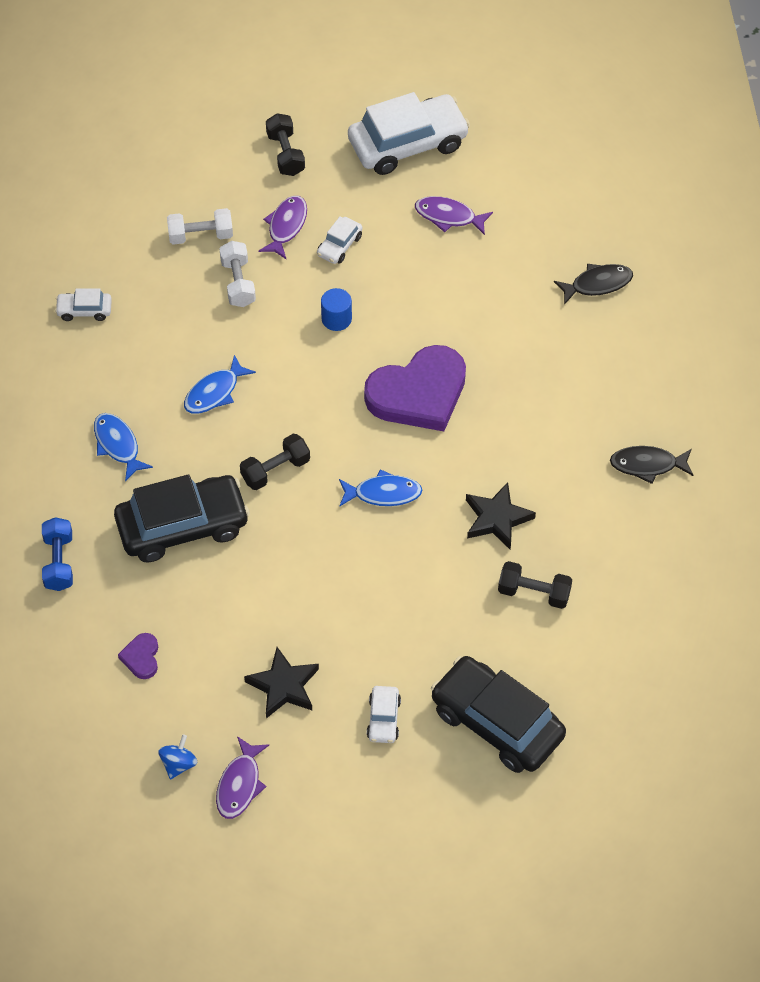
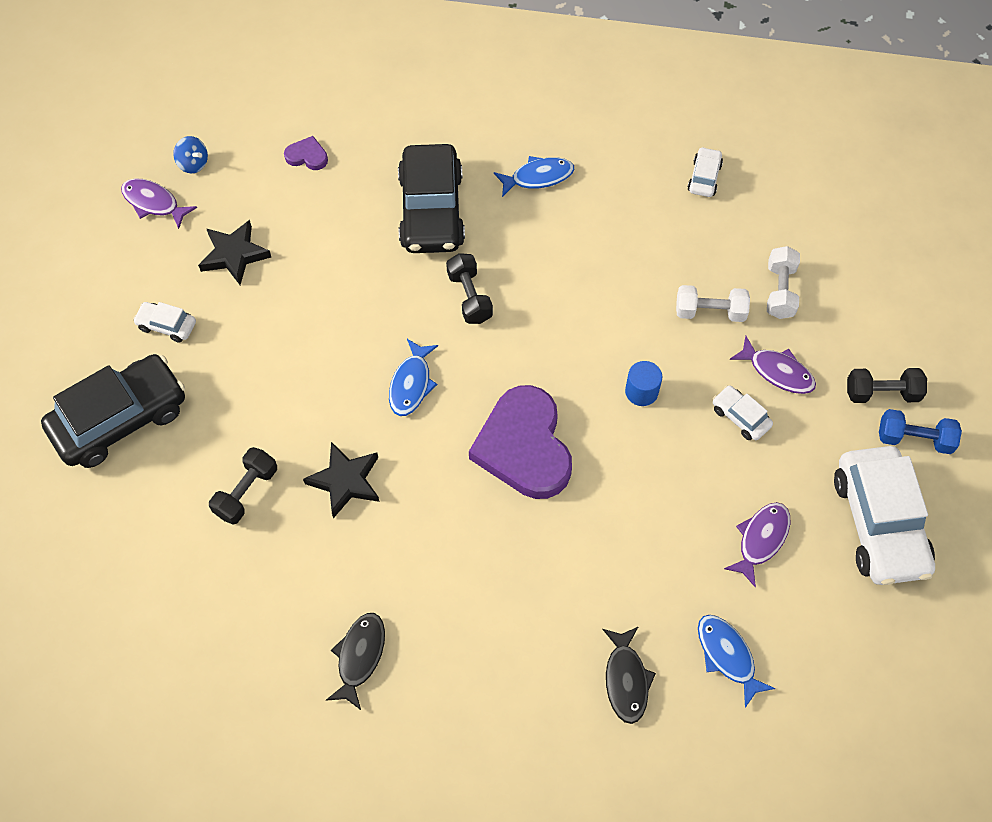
camera: 105 degrees right, 5 degrees up
(58, 562) = (426, 114): blue dumbbell -> blue dumbbell (914, 439)
(214, 392) = (577, 265): blue fish -> blue fish (727, 656)

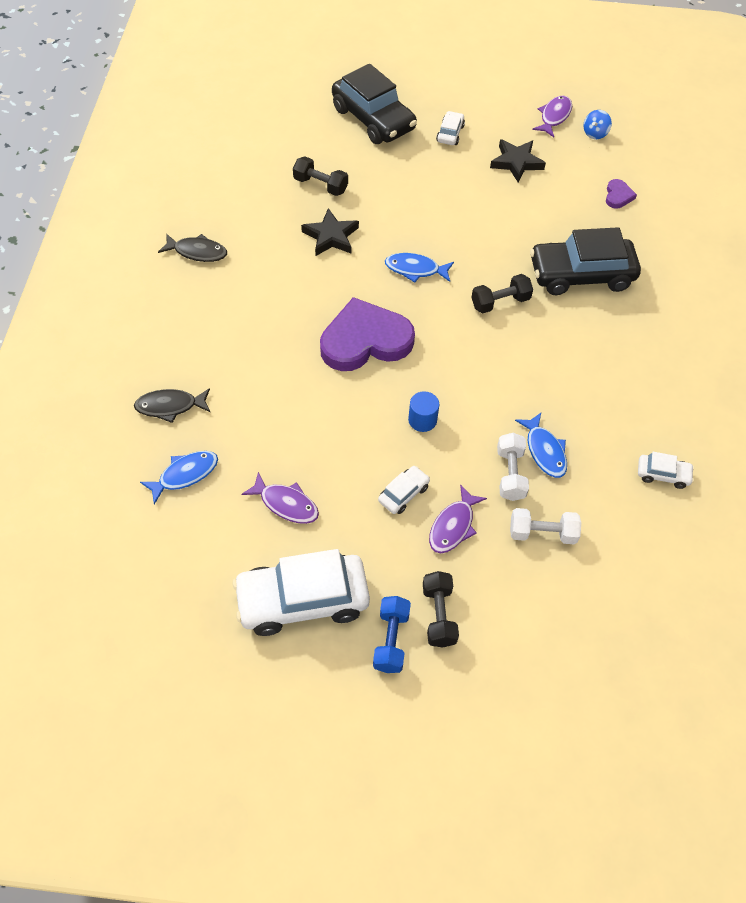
camera: 85 degrees right, 5 degrees down
(538, 177) = (632, 346): blue fish -> blue fish (544, 451)

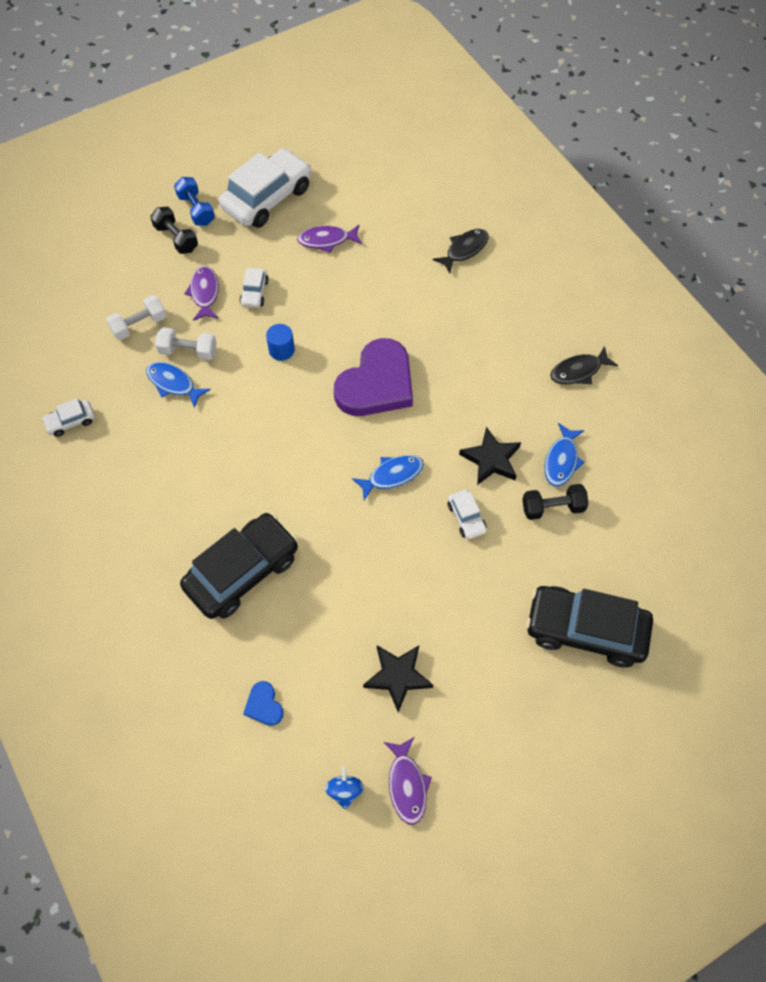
camera: 145 degrees right, 5 degrees up
(185, 475) = (408, 218): blue fish -> blue fish (561, 460)
(450, 133) = (494, 668): white car -> white car (466, 518)
(500, 302) = (295, 492): black dumbbell -> none
(510, 474) = (188, 351): white dumbbell -> white dumbbell turned 45 degrees counterclockwise
(618, 196) = (264, 705): purple heart -> blue heart

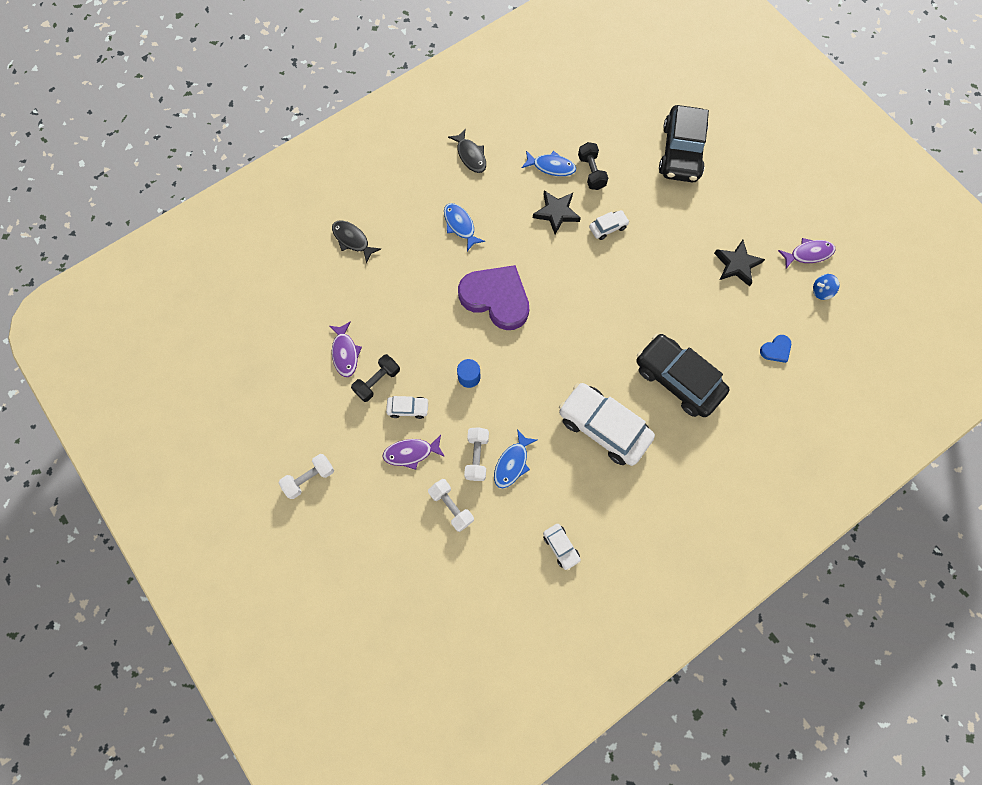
camera: 95 degrees left, 10 degrees up
(176, 238) = (346, 491): black dumbbell -> black dumbbell (377, 381)
(196, 209) = (309, 478): blue dumbbell -> white dumbbell
(267, 198) = (294, 412): white car -> white car (603, 427)
(392, 475) = (579, 280): blue fish -> blue fish (460, 225)

